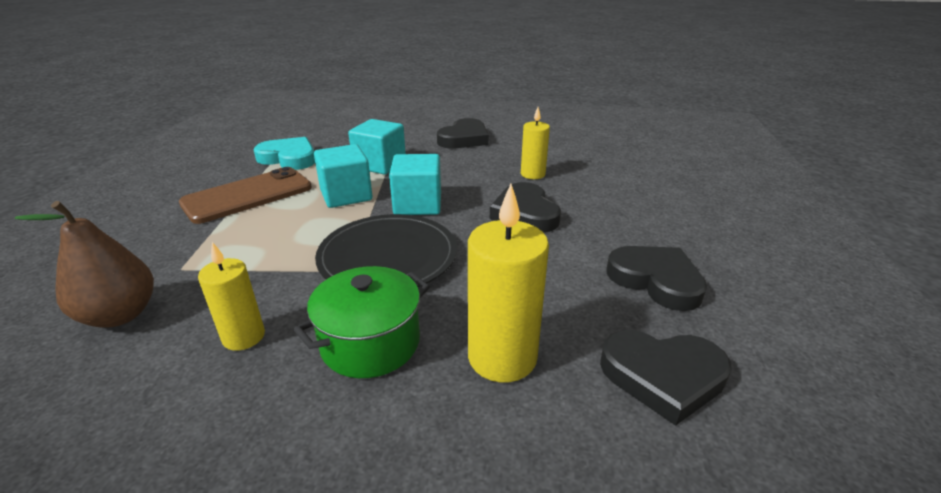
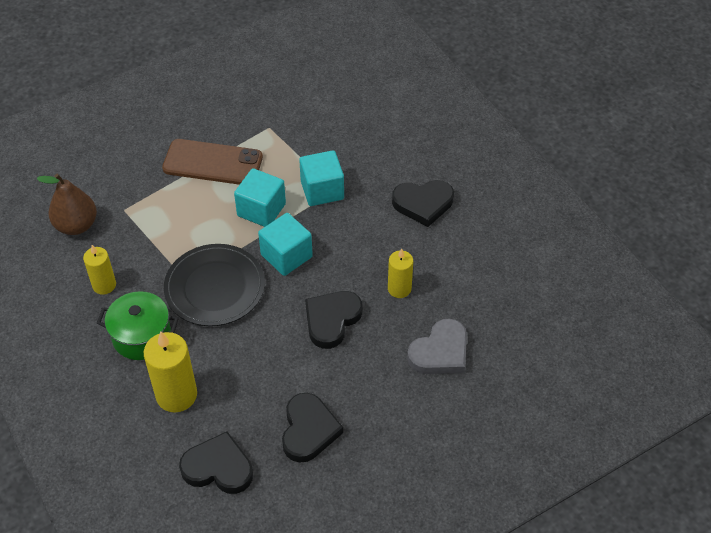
camera: 50 degrees right, 20 degrees up
(289, 158) = (279, 133): turquoise heart -> none
(622, 183) = (440, 352): none -> grey heart
(663, 376) = (218, 467): black heart -> black heart turned 135 degrees clockwise

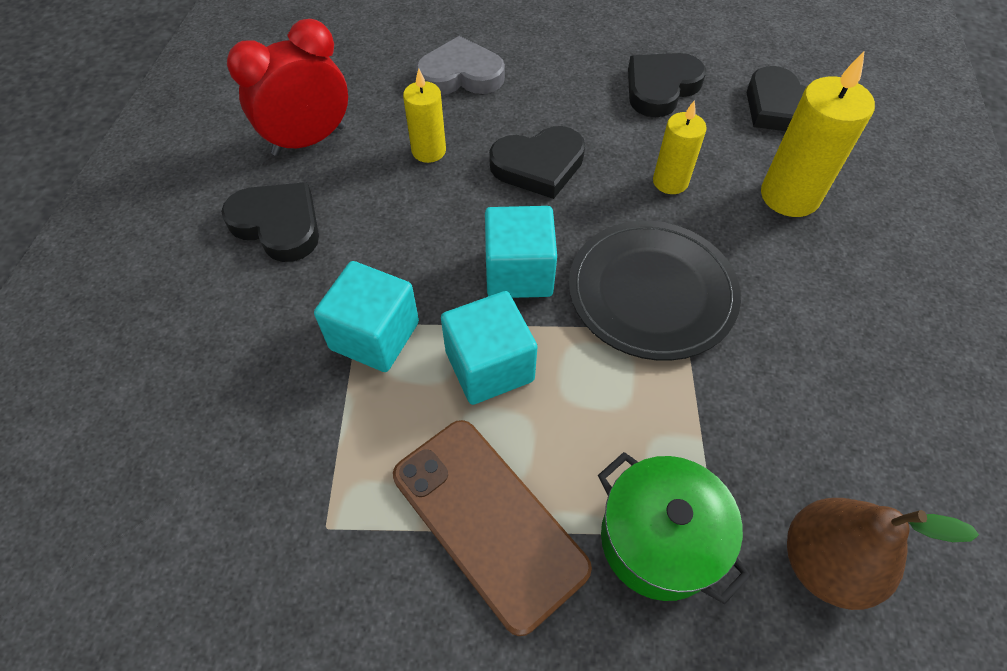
camera: 140 degrees left, 5 degrees up
(104, 285) = (821, 403): yellow candle -> yellow candle (670, 182)
(142, 336) = (798, 290): green pot -> green pot (659, 540)
(468, 252) = (309, 140): none -> red clock

